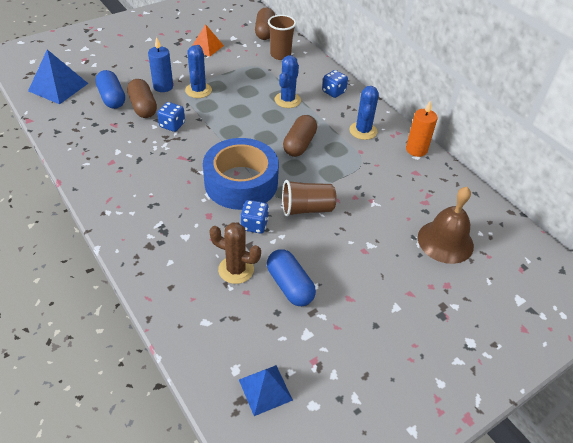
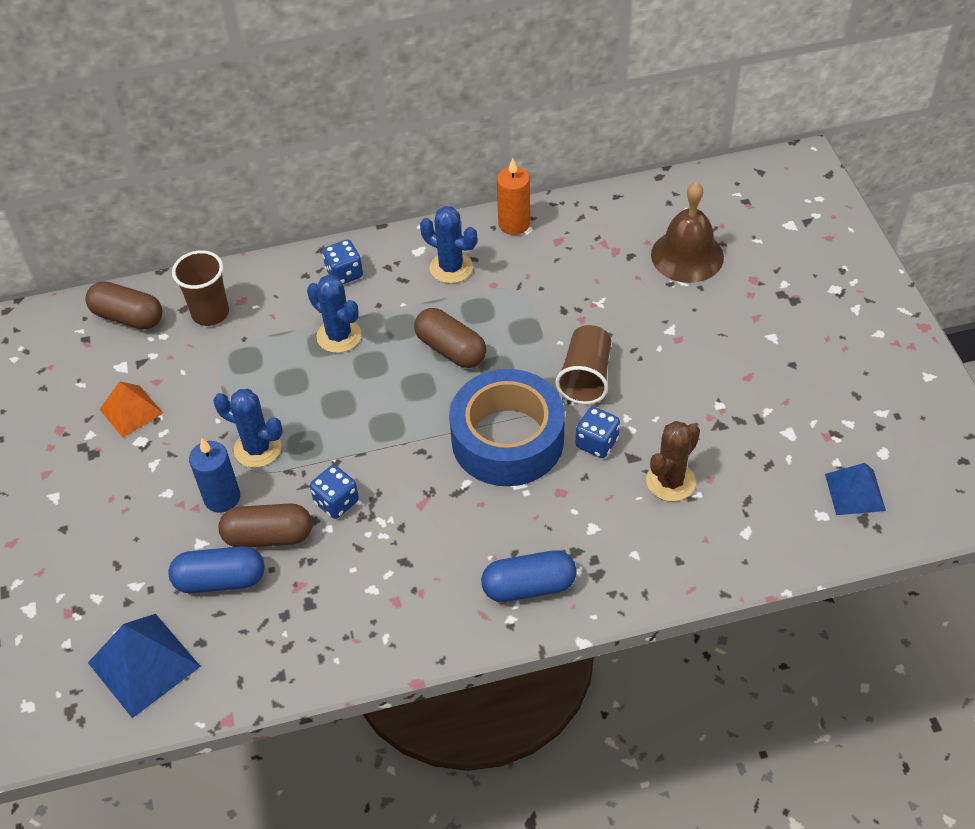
camera: 65 degrees left, 5 degrees up
(290, 285) = (713, 430): blue capsule -> blue capsule (529, 586)

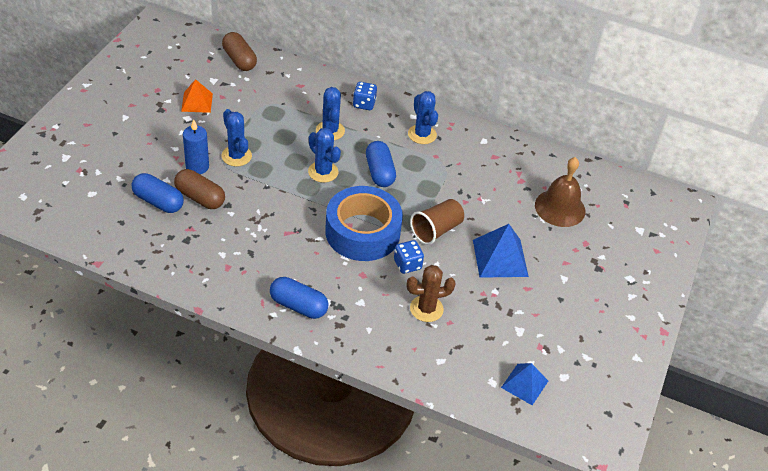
camera: 30 degrees right, 5 degrees down
(143, 664) = (87, 214): blue pyramid -> blue pyramid (500, 258)
(210, 313) = (279, 82): brown cup -> none
(336, 502) = (247, 204): blue dice -> none
(384, 395) = (323, 172): none -> blue cactus
(451, 349) = (379, 172): brown capsule -> blue capsule
(514, 224) = (479, 134): orange candle -> none

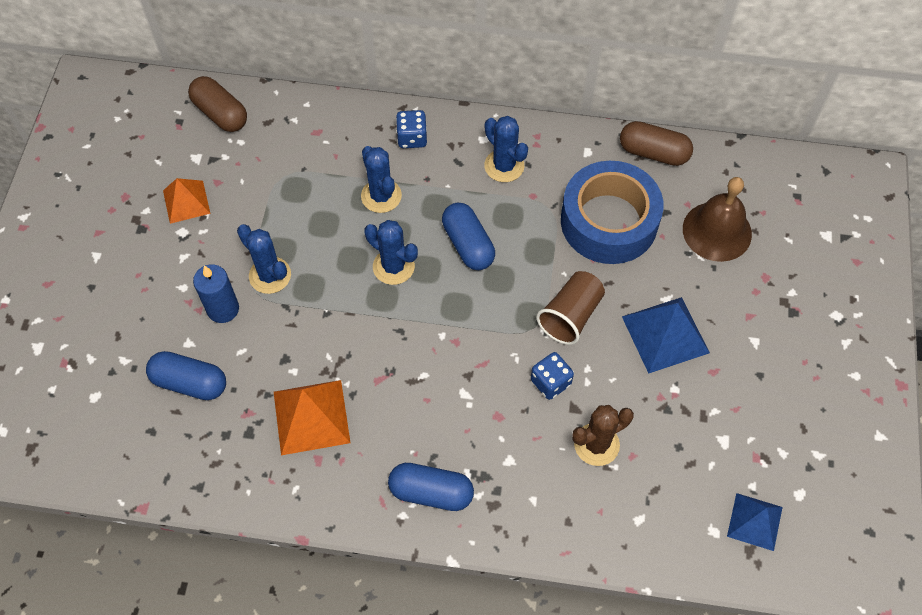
camera: 10 degrees left, 15 degrees up
(200, 198) = (244, 359): brown capsule -> brown capsule (653, 152)
(232, 241) = (311, 417): none -> orange pyramid
(362, 232) = (476, 348): blue tape -> blue tape (609, 221)

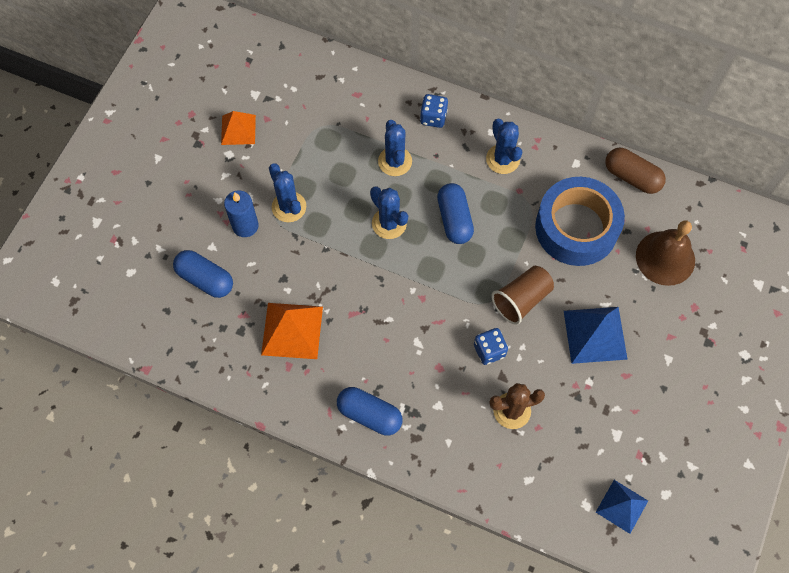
camera: 15 degrees right, 5 degrees up
(220, 113) = (283, 60): brown capsule -> none

